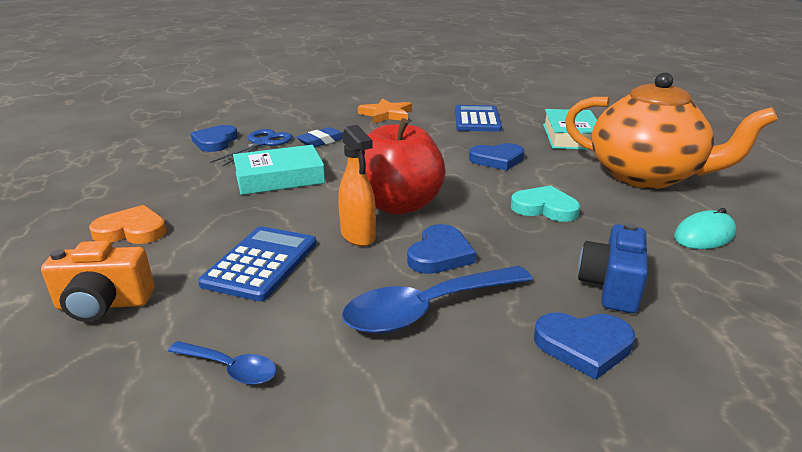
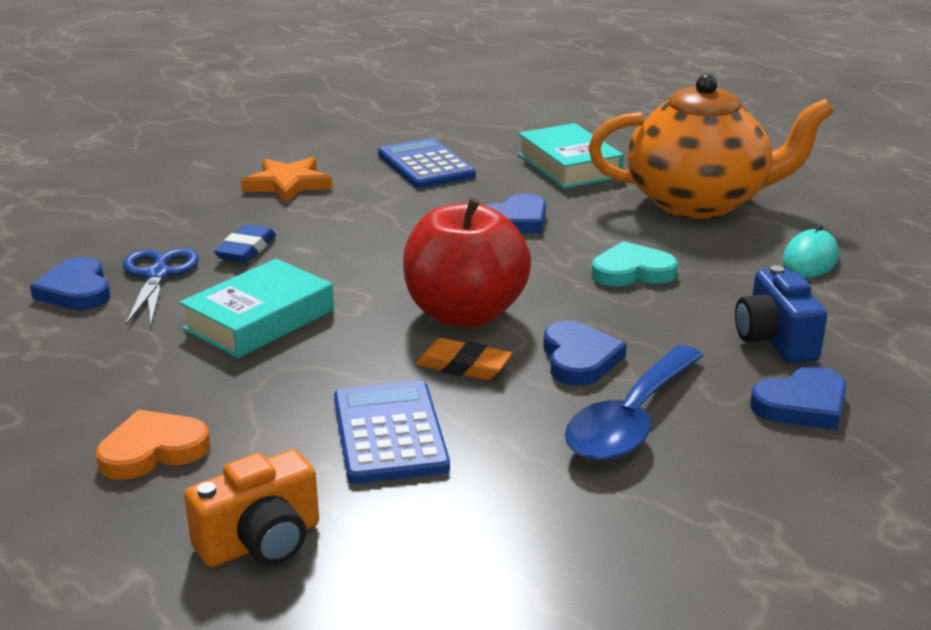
camera: 30 degrees left, 0 degrees up
(230, 368) = (506, 545): blue spoon -> none
(358, 236) = (463, 366): orange spray bottle -> orange eraser

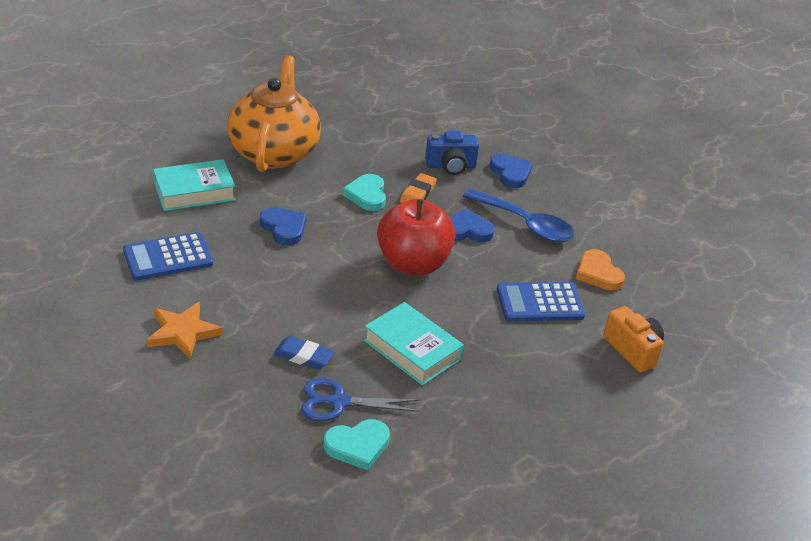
camera: 90 degrees left, 10 degrees up
(76, 290) = (357, 446): blue heart -> turquoise heart
(153, 450) = (560, 392): orange heart -> orange heart (598, 273)
(463, 366) = (472, 271): orange eraser -> orange eraser (417, 194)
(810, 259) = (362, 134): turquoise mouse -> none

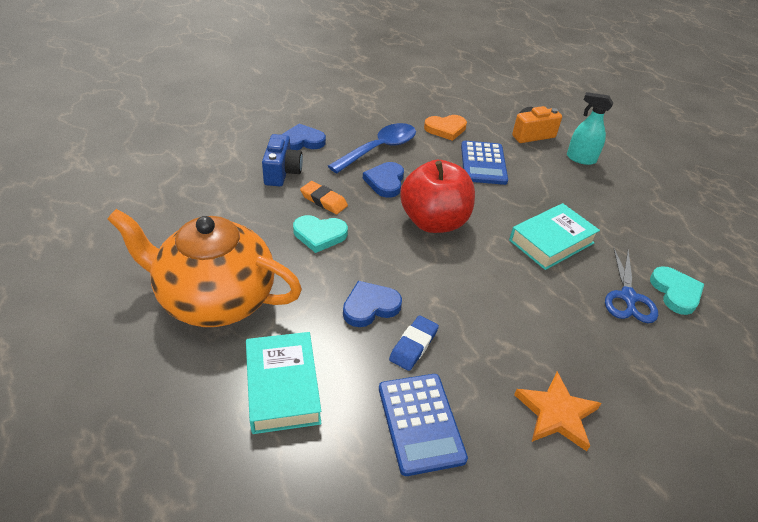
camera: 80 degrees left, 5 degrees up
(303, 356) = (574, 314): blue eraser -> blue eraser (413, 345)
(600, 394) = (580, 159): none -> turquoise spray bottle

